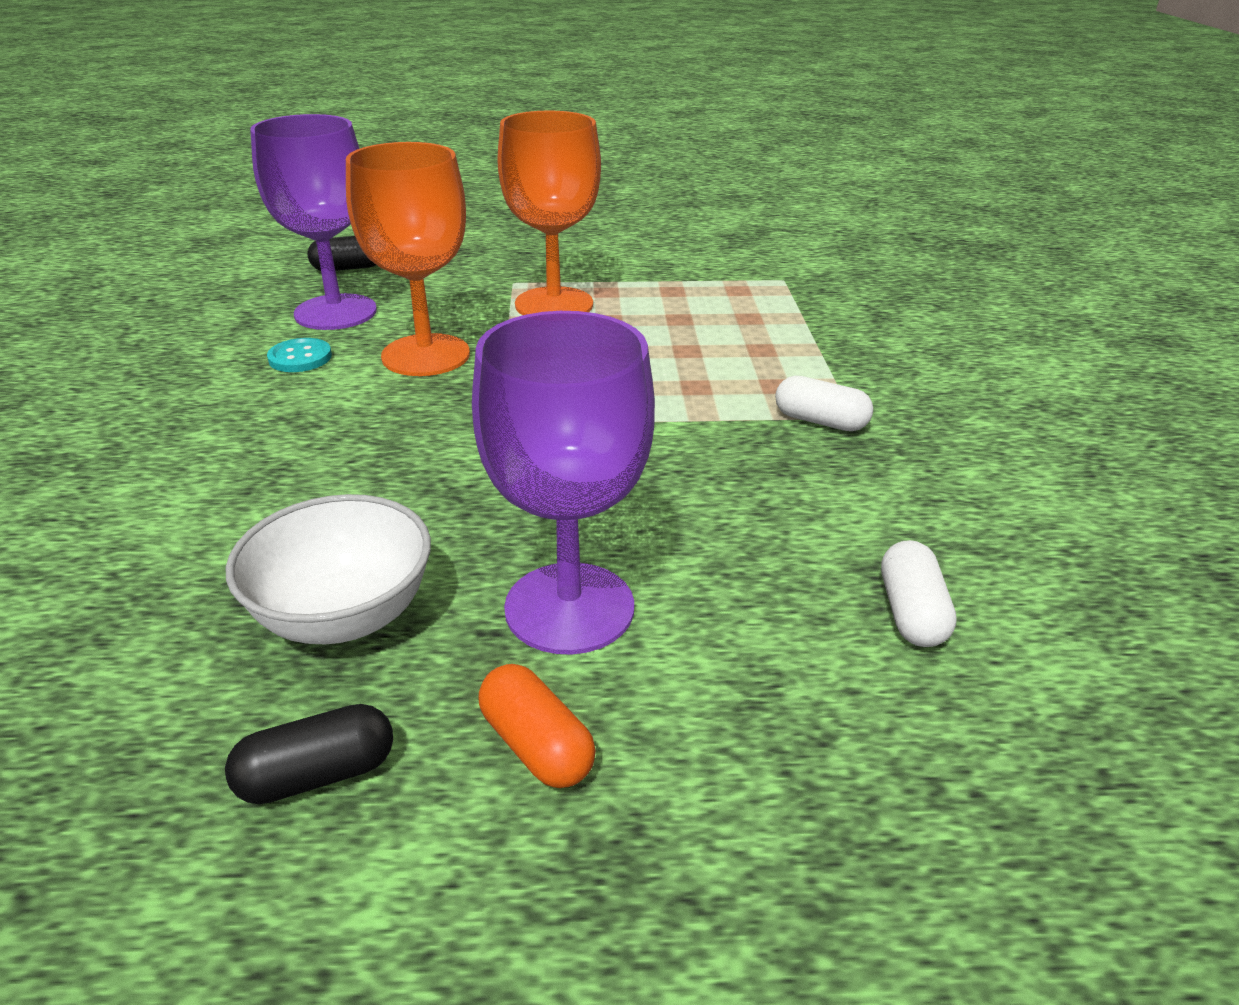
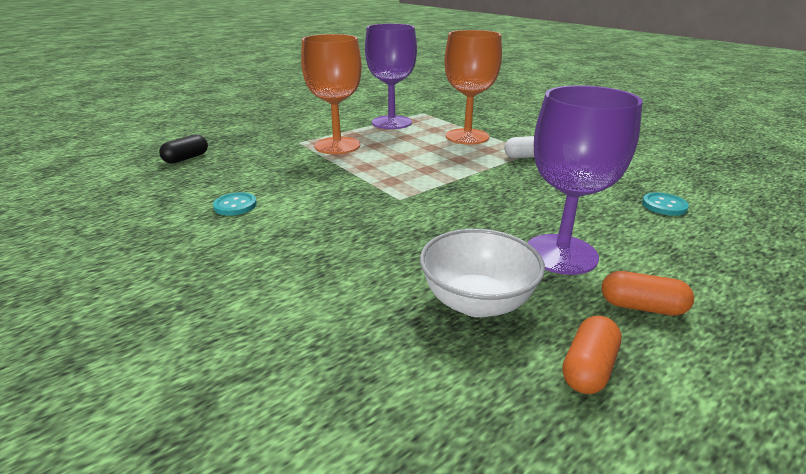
camera: 35 degrees left, 5 degrees down
(317, 774) = (588, 368): black capsule -> orange capsule
(335, 312) = (218, 179): purple goblet -> purple goblet (391, 122)
(426, 355) = (309, 183): orange goblet -> orange goblet (467, 137)
(911, 613) = (664, 205): white capsule -> turquoise button

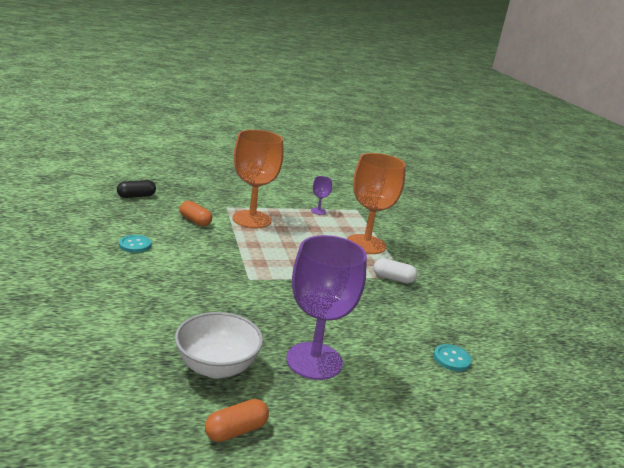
camera: 20 degrees right, 5 degrees down
(391, 122) = (318, 211): purple goblet -> purple goblet, size x0.43
(641, 307) = (322, 415): orange capsule -> orange capsule (195, 221)

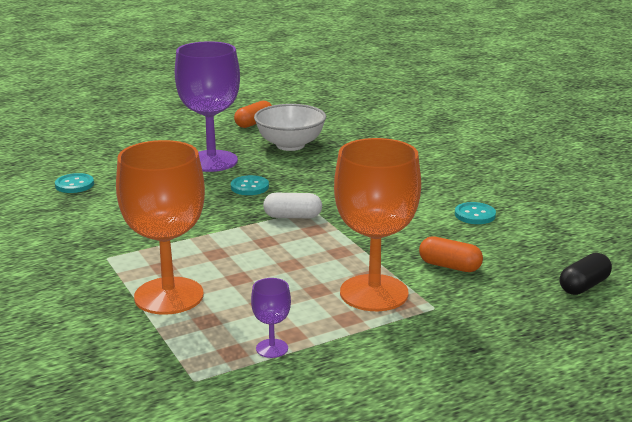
camera: 170 degrees right, 0 degrees up
(289, 314) = (249, 187): none -> turquoise button
(393, 279) = (127, 250): white capsule -> white capsule (292, 217)

